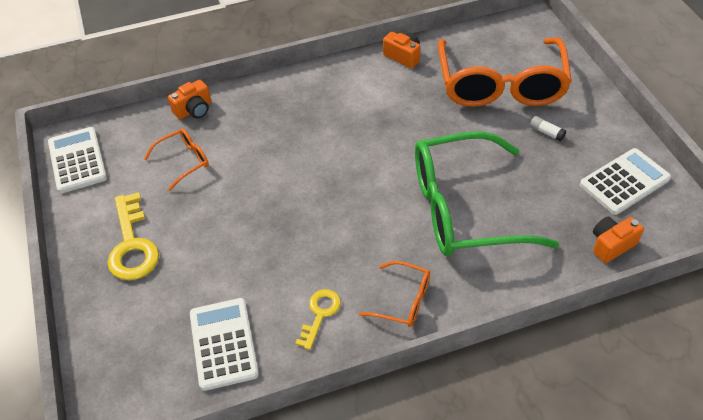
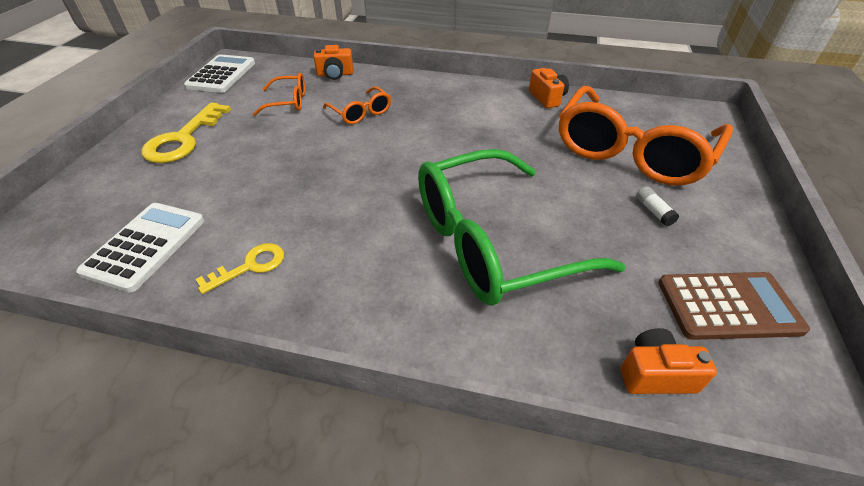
camera: 30 degrees right, 5 degrees down
(403, 300) = (340, 298): orange glasses -> orange glasses (360, 112)
(465, 209) = (493, 242): green glasses -> green glasses turned 45 degrees counterclockwise
(624, 182) = (728, 306): white calculator -> brown calculator

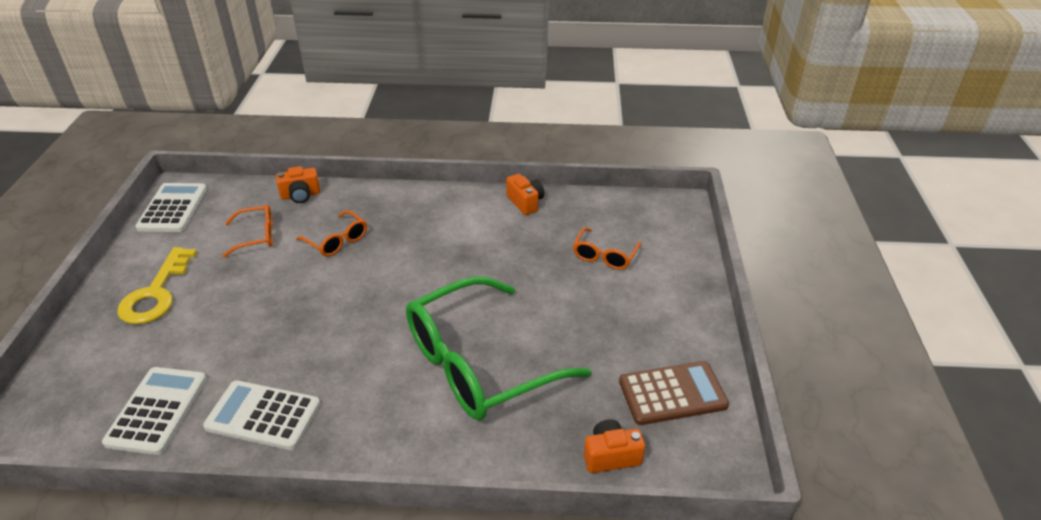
camera: 10 degrees left, 5 degrees down
(250, 266) = (263, 416): yellow key -> white calculator
(631, 151) = (605, 255): orange glasses -> orange glasses, size x0.44
(653, 211) = (620, 316): white glue stick -> none

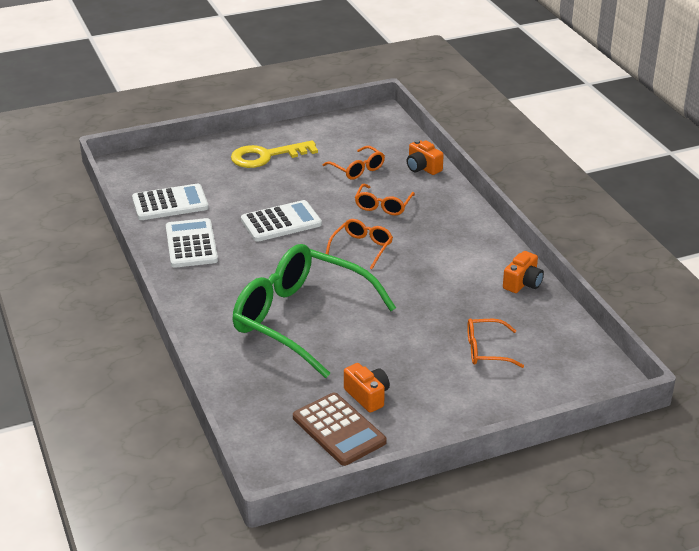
camera: 65 degrees right, 5 degrees down
(172, 208) = (356, 122): white calculator -> white calculator (281, 222)
(393, 279) = (362, 248): none -> orange glasses
(611, 456) = (252, 410): orange camera -> orange camera (367, 396)

